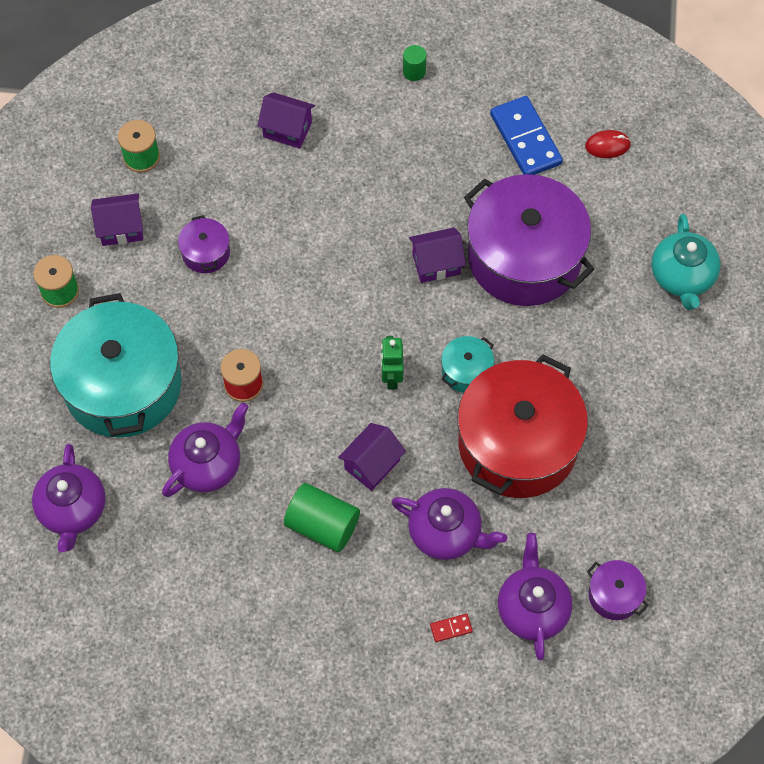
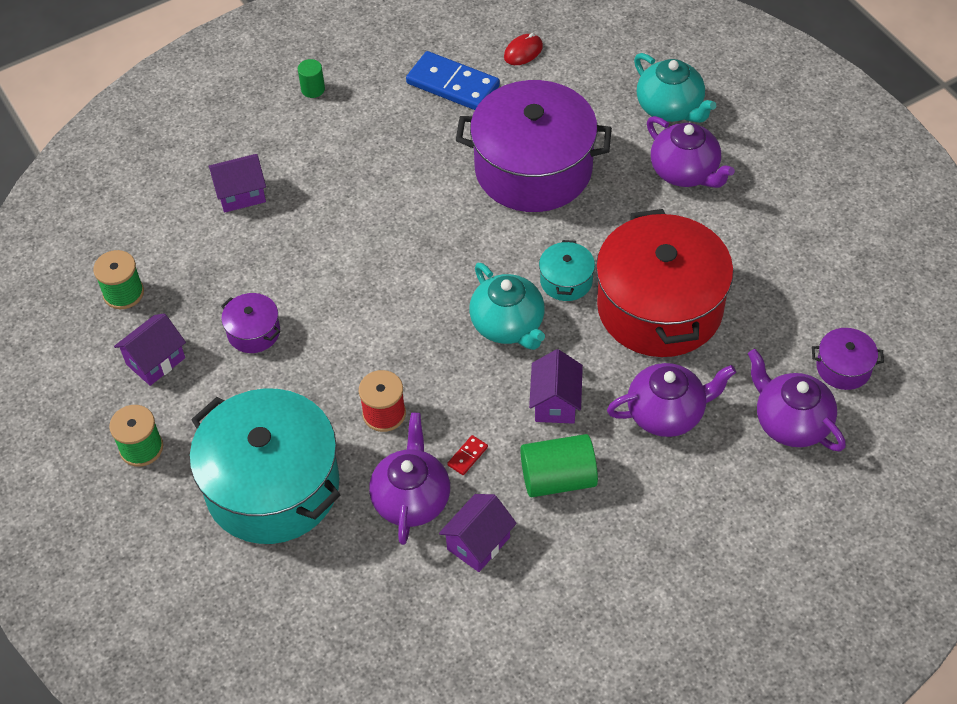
camera: 35 degrees left, 10 degrees down
(73, 510) = (319, 622): purple teapot -> purple teapot (685, 172)
(391, 377) = (508, 325): green robot -> turquoise teapot
(436, 264) = (465, 217): purple house -> purple house (478, 543)
(451, 628) = (741, 484): red domino -> red domino (467, 456)

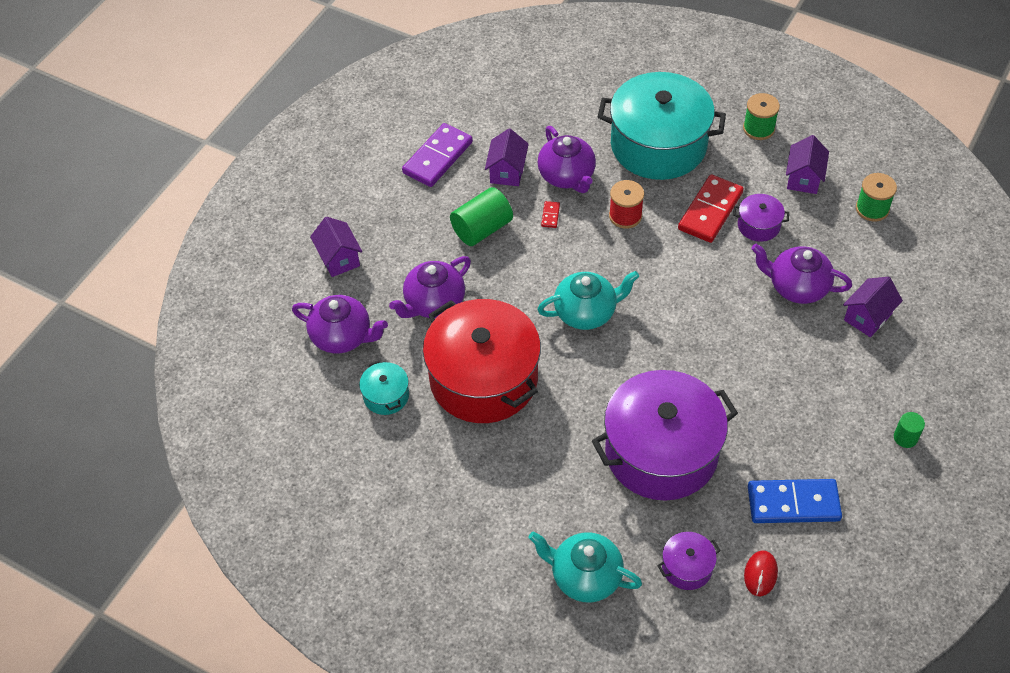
camera: 150 degrees right, 0 degrees up
(288, 373) = (710, 211): none -> red domino
(508, 325) = (586, 312): turquoise teapot -> turquoise teapot turned 135 degrees clockwise
(552, 610) = (438, 158): none -> purple domino
(555, 403) = (515, 275): purple house -> purple house (339, 258)
(566, 281) = (568, 366): turquoise pot -> turquoise pot (386, 396)
(685, 172) = (532, 512): purple teapot -> purple teapot (797, 287)
(843, 367) = (320, 395): purple pot -> purple pot (687, 567)

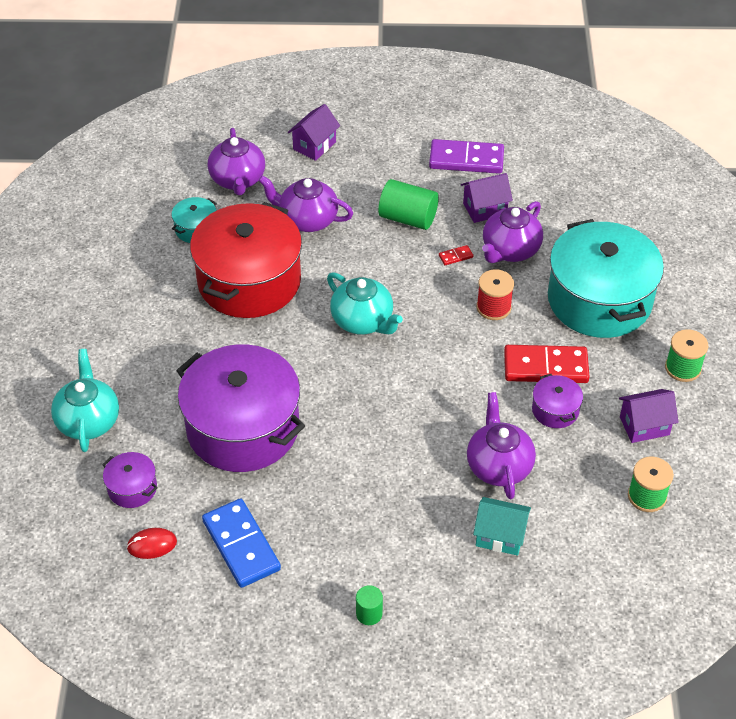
camera: 60 degrees right, 5 degrees down
(867, 317) = (500, 536): purple house -> turquoise house

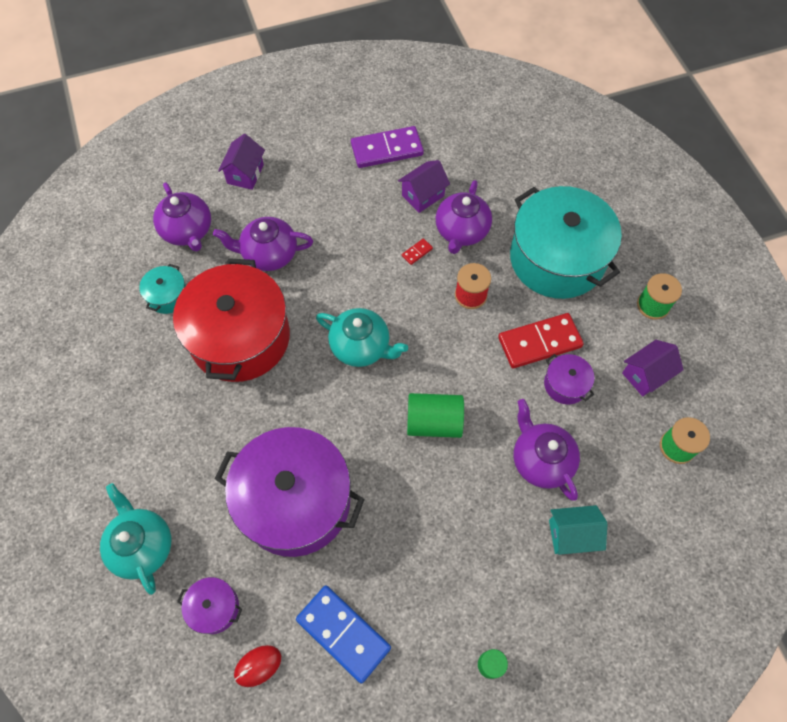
camera: 20 degrees left, 15 degrees up
(408, 218) = (359, 225): green cylinder -> green cylinder (434, 422)

